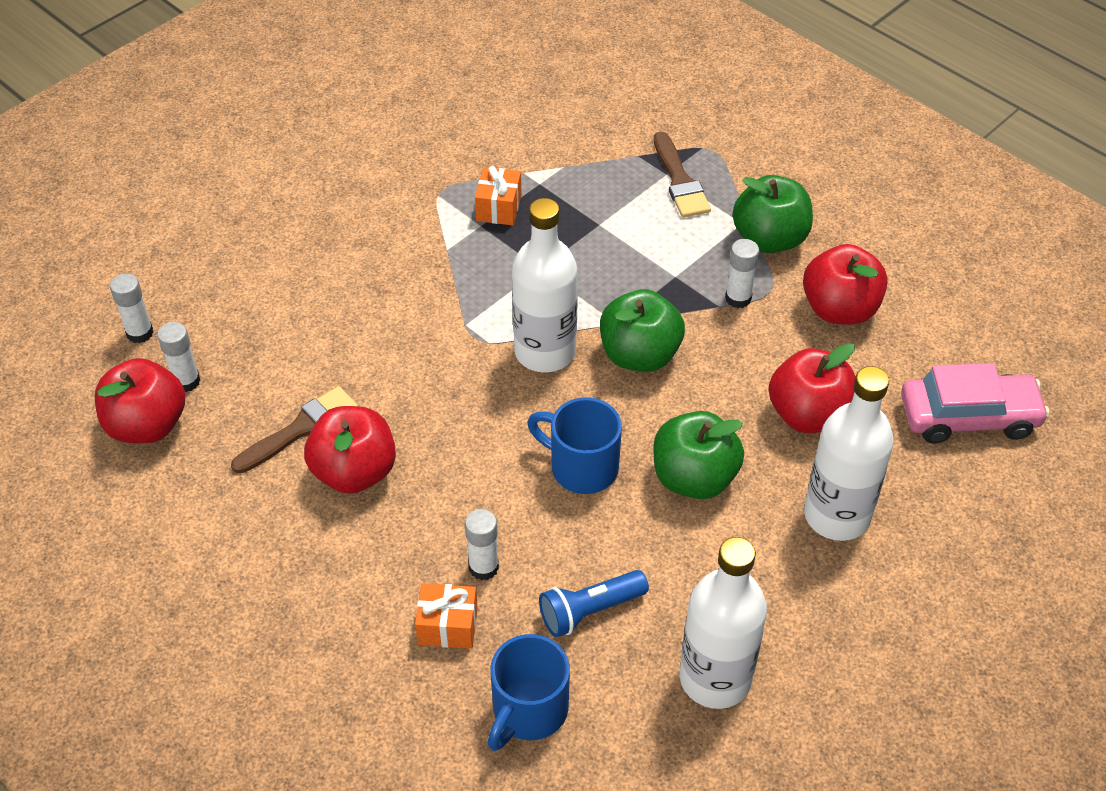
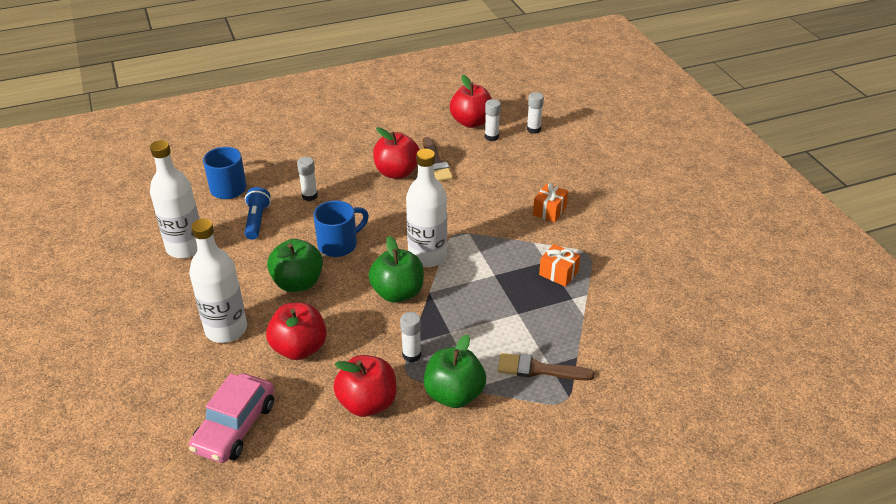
camera: 115 degrees right, 10 degrees down
(447, 626) = (289, 178): orange gift -> orange gift (549, 211)

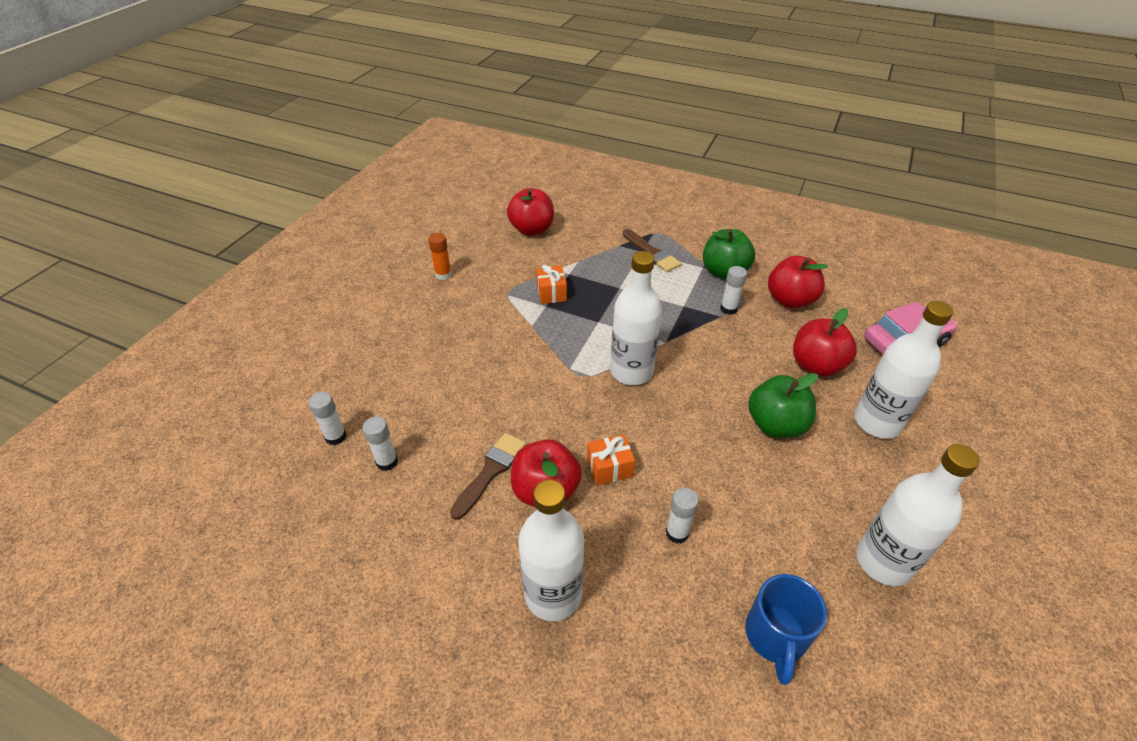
camera: 135 degrees left, 5 degrees up
(257, 221) = (769, 540): blue flashlight -> none
(339, 244) = (700, 439): blue mug -> none
(345, 145) = (553, 594): none -> white bottle
(398, 293) = (692, 357): green apple -> none
(471, 122) = (369, 504): red apple -> red apple (532, 229)
(549, 211) = (477, 340): orange gift -> orange gift (609, 468)
(651, 234) = (443, 275): none -> orange glue stick

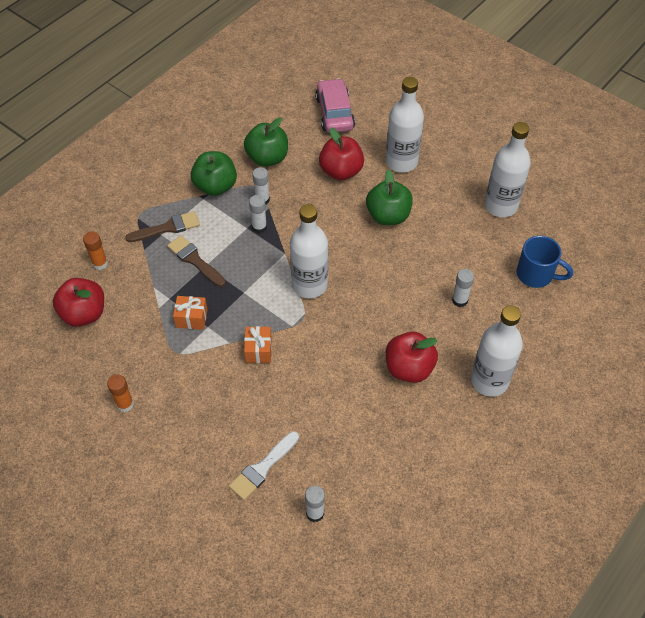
camera: 75 degrees left, 10 degrees up
(387, 382) = (262, 468): none -> white brush
(387, 462) = (353, 474): white glue stick -> white glue stick (259, 227)
(490, 472) = (382, 401): brown brush -> brown brush (195, 260)
(590, 224) = (100, 263): none -> orange glue stick
(609, 468) = (399, 324): orange gift -> orange gift (258, 350)
(790, 300) = (267, 158): red apple -> green apple

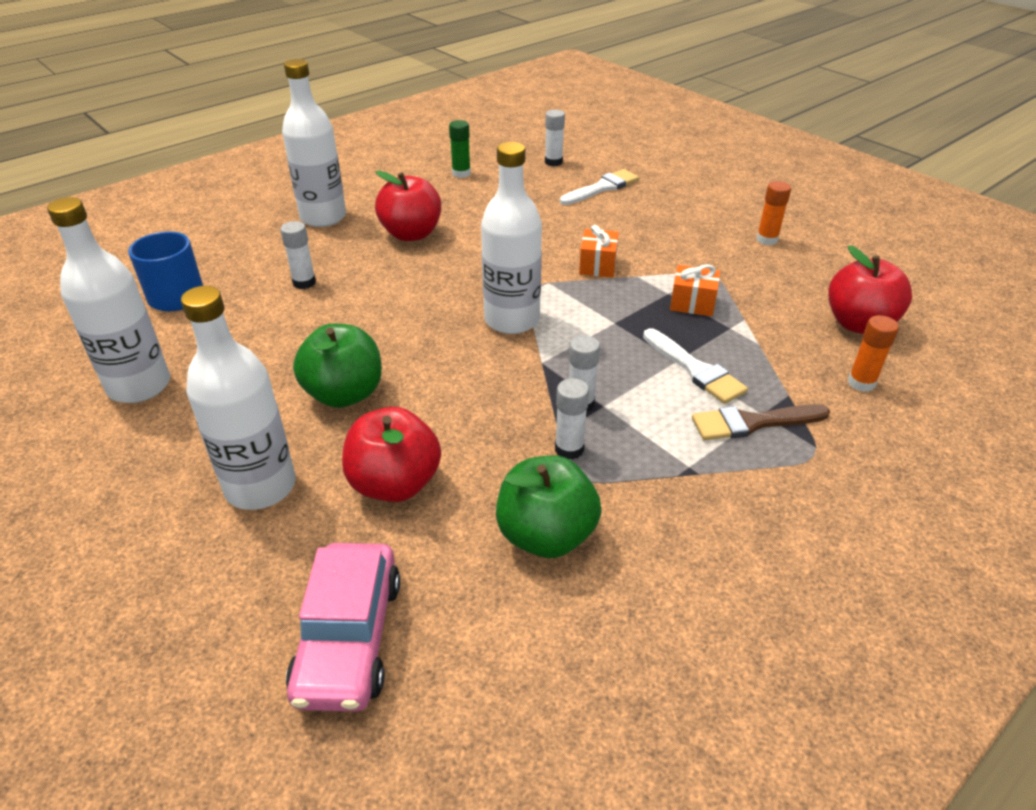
camera: 170 degrees left, 15 degrees down
(195, 260) = (695, 369): brown brush -> white brush
(215, 186) = (664, 487): green apple -> none
(399, 474) = (461, 173): none -> green glue stick

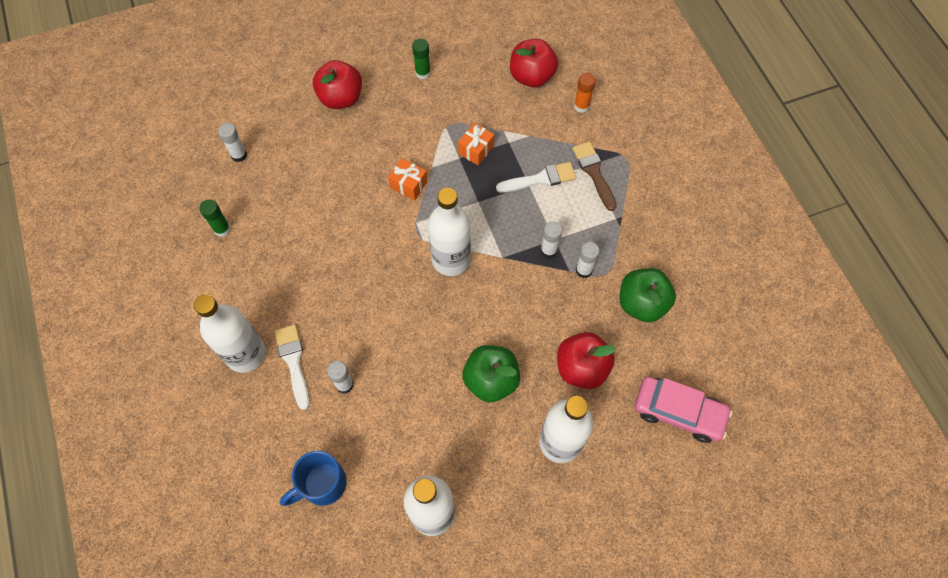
camera: 70 degrees left, 25 degrees up
(411, 234) = (307, 293): red apple -> red apple (341, 98)
(602, 188) = (301, 138): white brush -> white brush (293, 362)
(753, 423) = (594, 173): brown brush -> brown brush turned 150 degrees clockwise
(767, 240) = (423, 73): orange glue stick -> green glue stick

